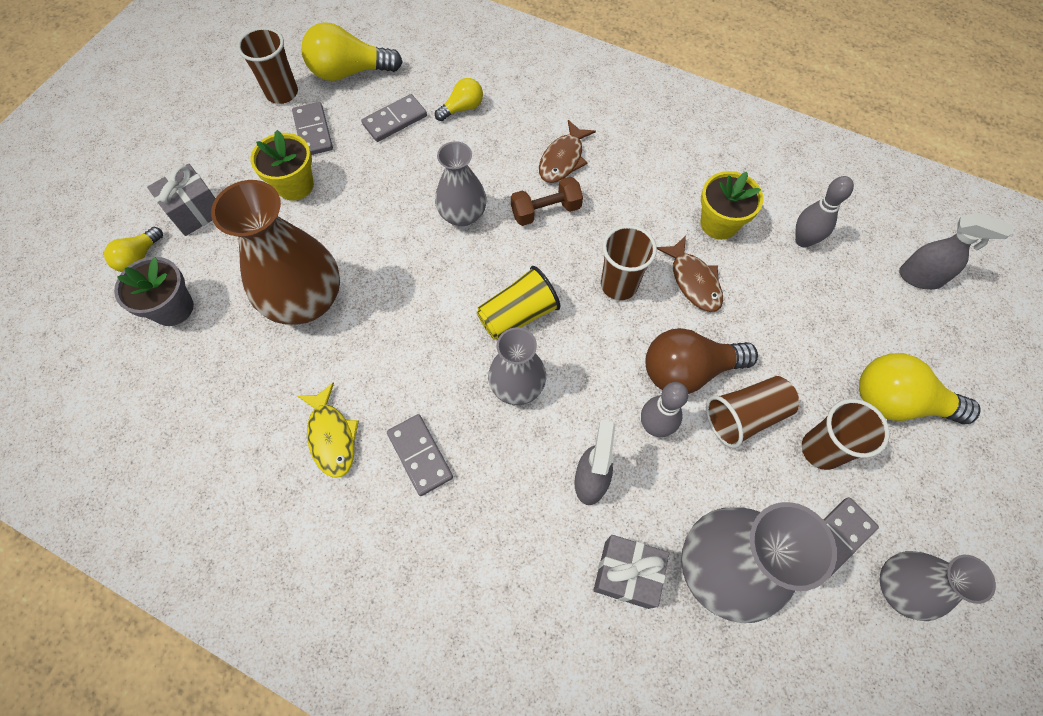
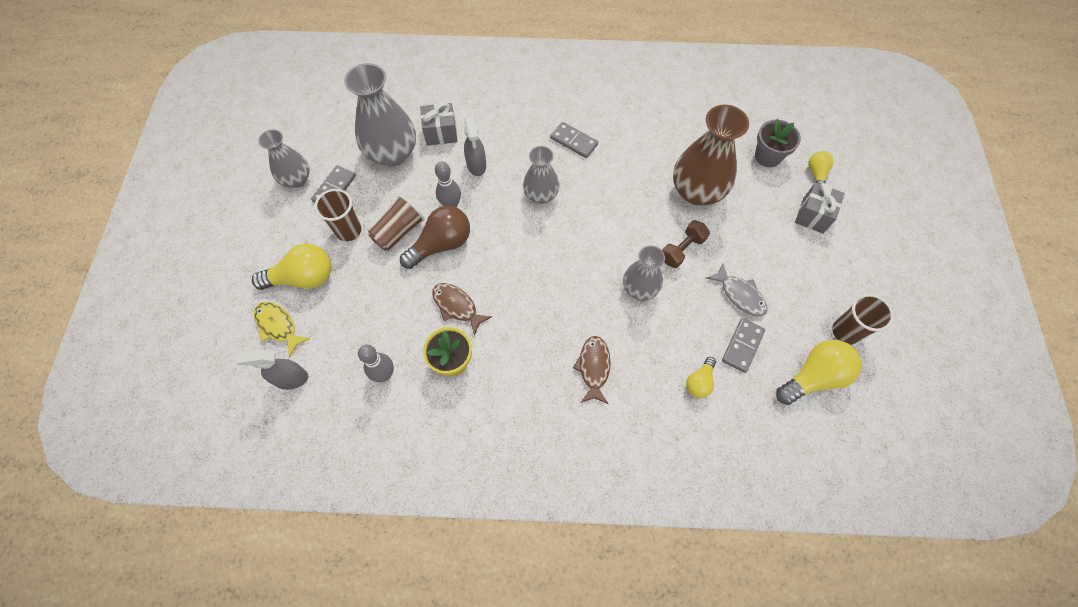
camera: 155 degrees right, 0 degrees up
(295, 185) = (768, 261): yellow flower pot -> none
(313, 131) = (793, 308): grey domino -> none
(331, 436) = (626, 132): yellow fish -> yellow fish (278, 326)
(356, 165) = (740, 295): none -> grey fish
(518, 315) = (562, 235): yellow cup -> none
(546, 211) = (583, 317): brown dumbbell -> brown dumbbell (682, 250)
(619, 285) = (507, 282): brown cup -> none

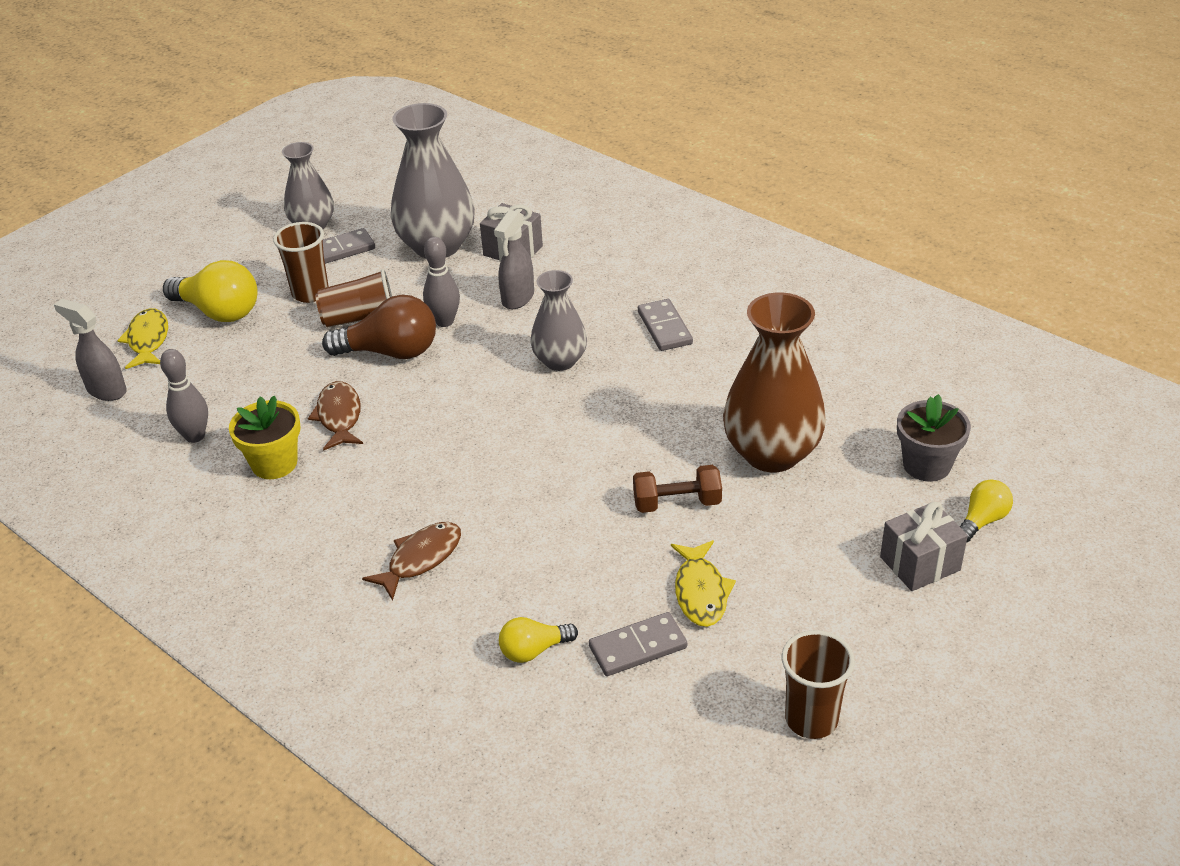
camera: 40 degrees right, 25 degrees down
(639, 288) = (572, 513): grey vase -> none
(740, 295) = (700, 592): grey fish -> yellow fish
(813, 377) = (699, 740): yellow light bulb -> none

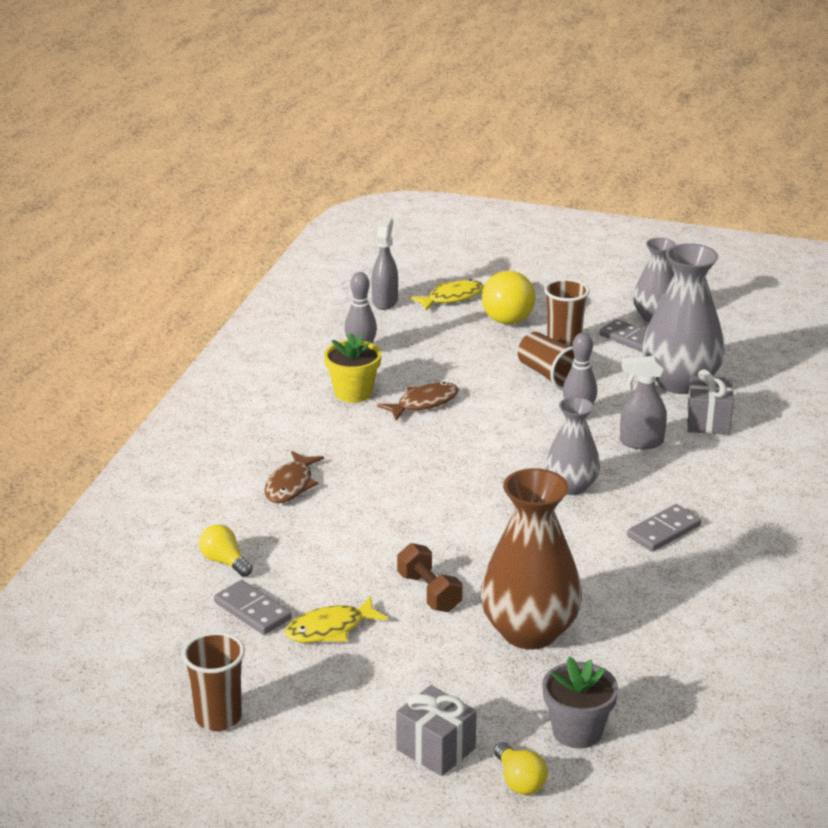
camera: 65 degrees right, 10 degrees down
(390, 352) = (518, 402): brown light bulb -> none
(420, 559) = (291, 485): brown fish -> brown fish turned 90 degrees clockwise
(982, 521) = (519, 781): yellow light bulb -> yellow light bulb turned 45 degrees clockwise

